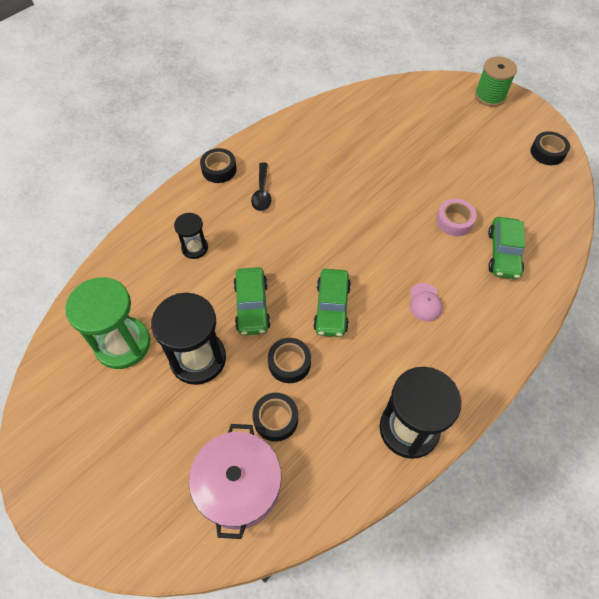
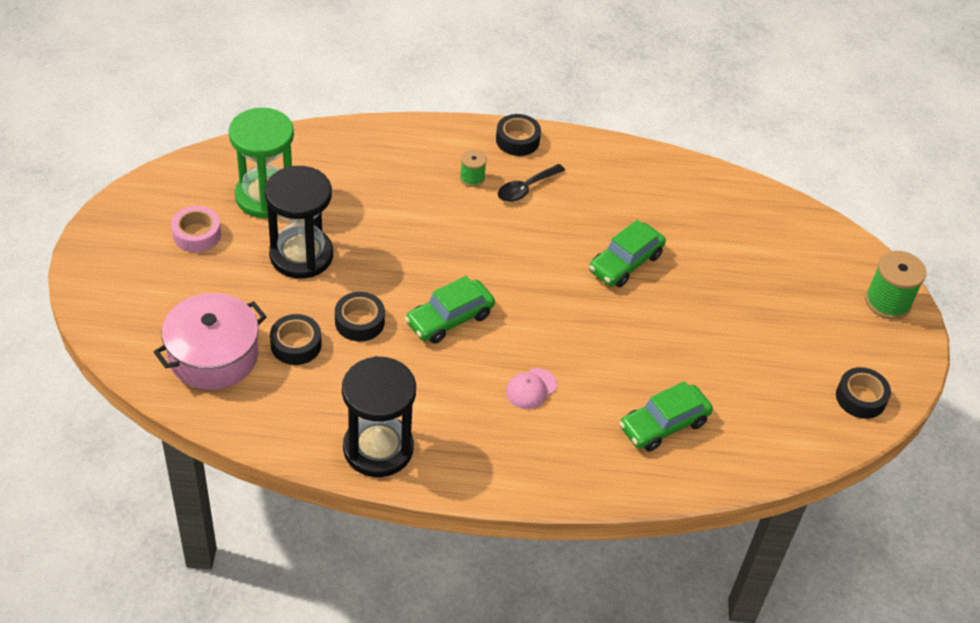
camera: 45 degrees right, 10 degrees down
(195, 248) = (410, 180): black hourglass -> none
(226, 214) = (472, 178): none -> green spool
(252, 306) = (391, 259): green car -> green car (625, 263)
(454, 221) = (661, 361): pink tape -> pink tape (197, 234)

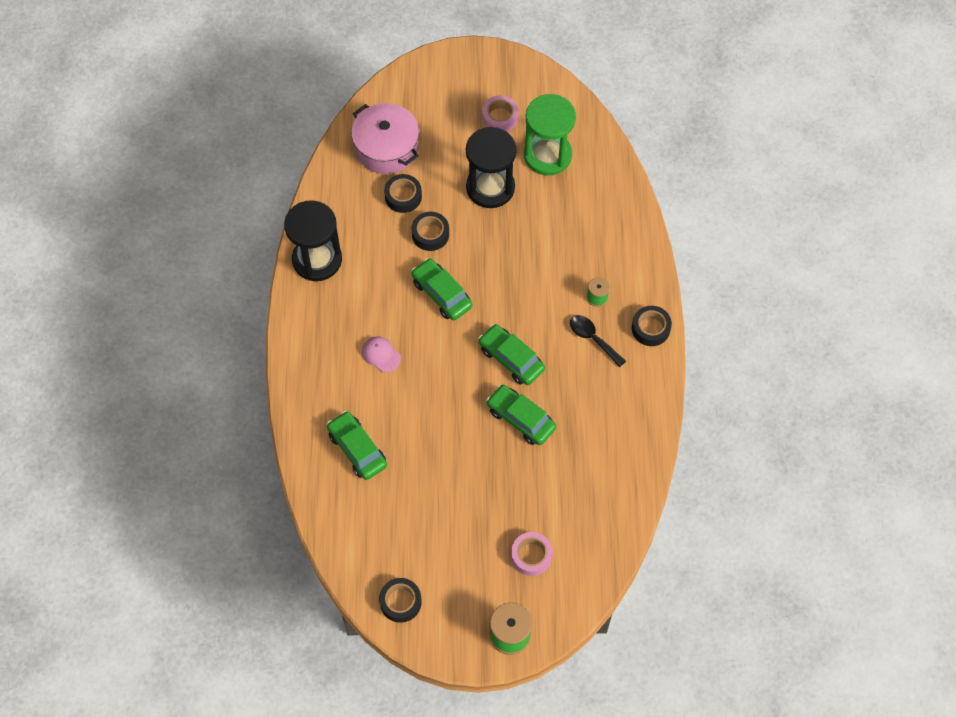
camera: 90 degrees right, 15 degrees up
(546, 263) = (511, 359): none -> green car
(794, 273) = (531, 556): none -> pink tape

